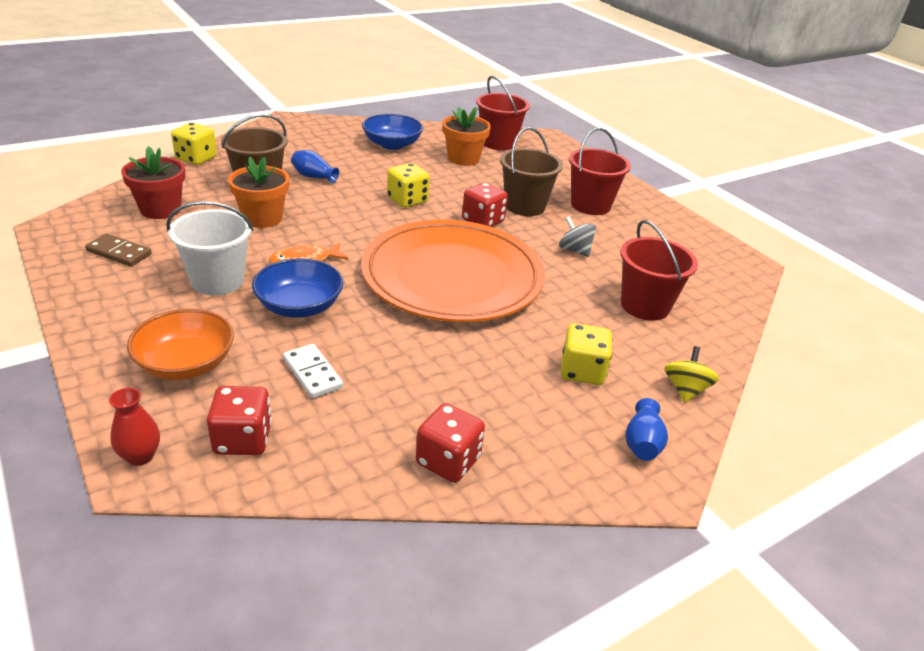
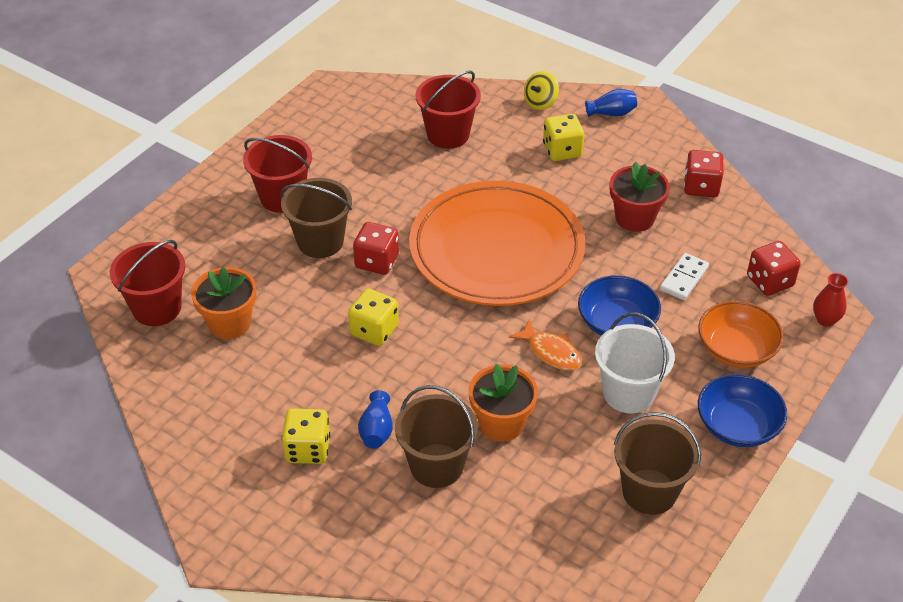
camera: 110 degrees left, 10 degrees up
(119, 253) = (649, 491): brown domino -> brown bucket
(160, 209) = (551, 517): red flower pot -> red flower pot (634, 218)
(196, 158) = (411, 568): yellow dice -> yellow dice (308, 449)
(392, 144) = (231, 401): blue bowl -> blue bowl (737, 426)
(574, 250) = (387, 189): grey spinning top -> none
(685, 389) = (540, 102): yellow spinning top -> yellow spinning top turned 45 degrees counterclockwise

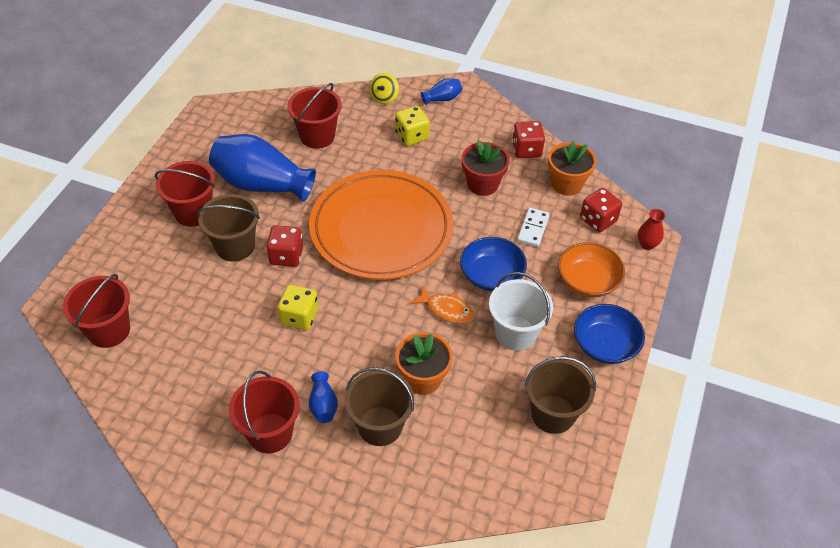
camera: 15 degrees left, 5 degrees up
(229, 323) = (175, 332): orange flower pot -> orange flower pot (566, 184)
(308, 449) = (270, 433): yellow dice -> red bucket
(369, 179) = (262, 184): none -> blue vase

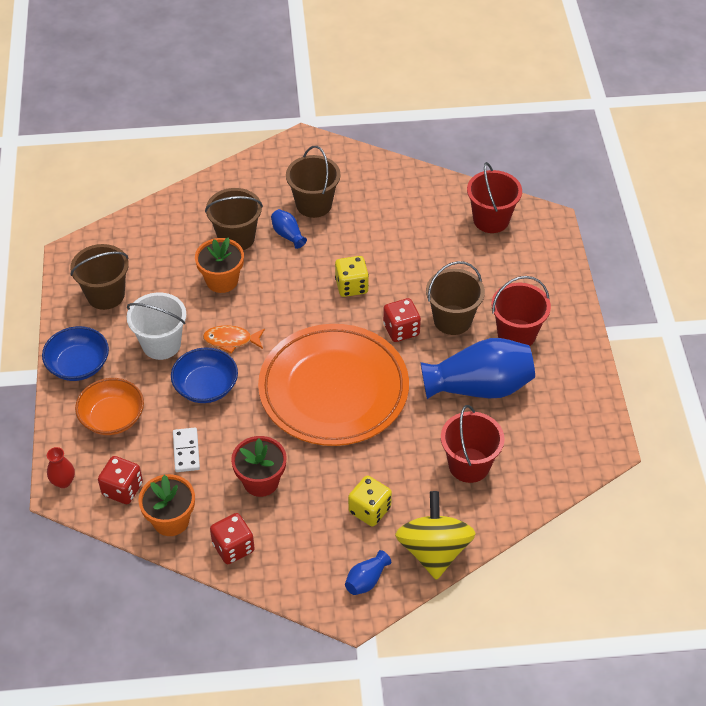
camera: 155 degrees right, 0 degrees up
(270, 433) = (314, 204): red bucket -> brown bucket
(384, 98) = (433, 551): yellow spinning top -> yellow spinning top, size x1.97

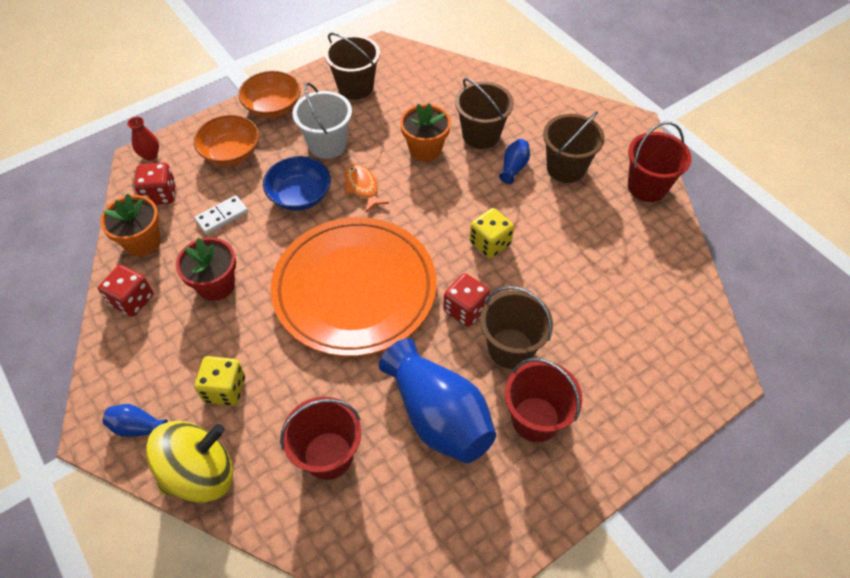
camera: 60 degrees right, 5 degrees up
(78, 365) = (273, 107): blue bowl -> orange bowl
(491, 220) = (674, 319): red bucket -> red bucket (647, 187)

